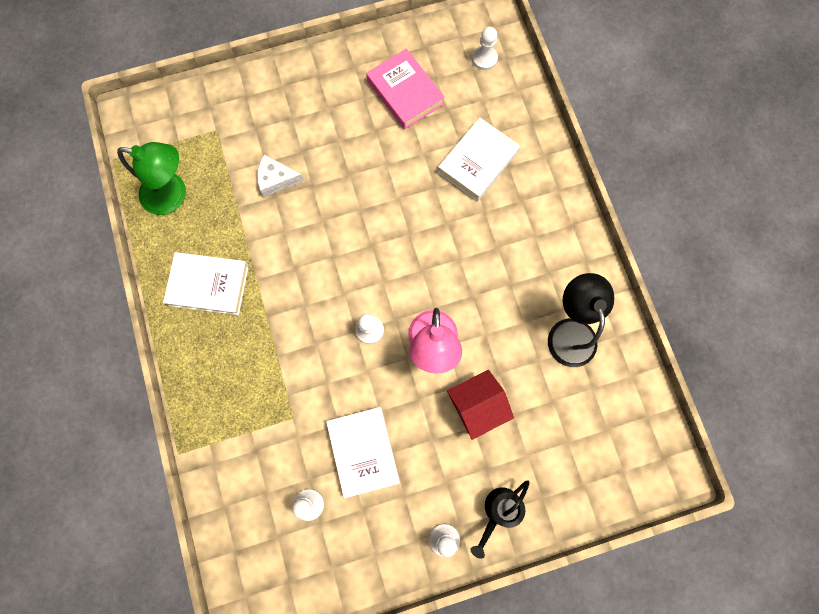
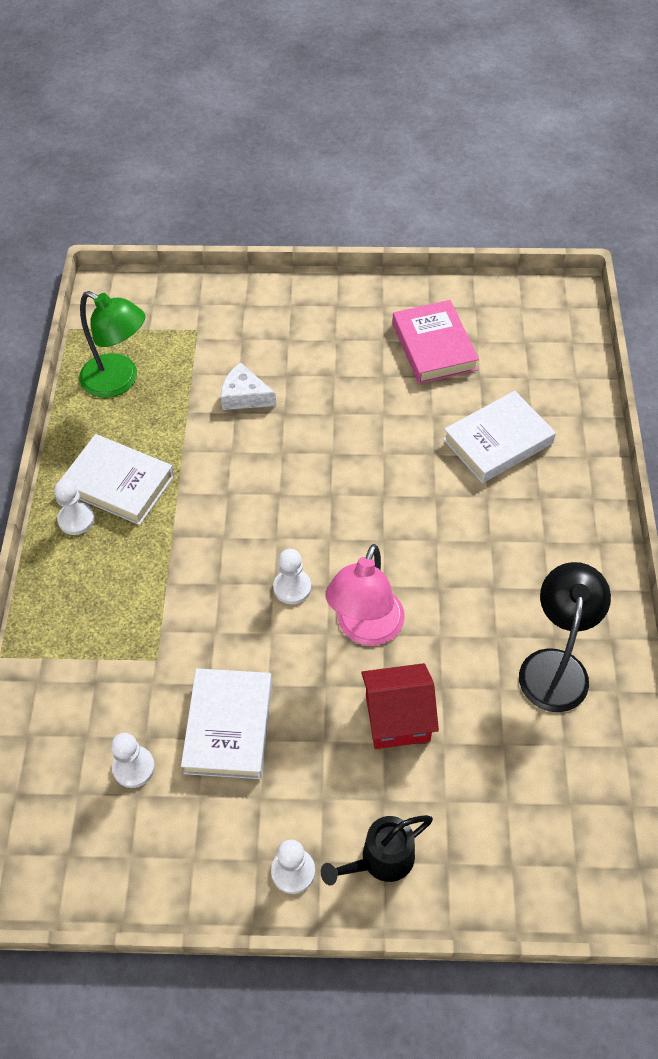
camera: 20 degrees right, 20 degrees down
(484, 59) = (544, 336): white pawn -> white pawn (76, 519)

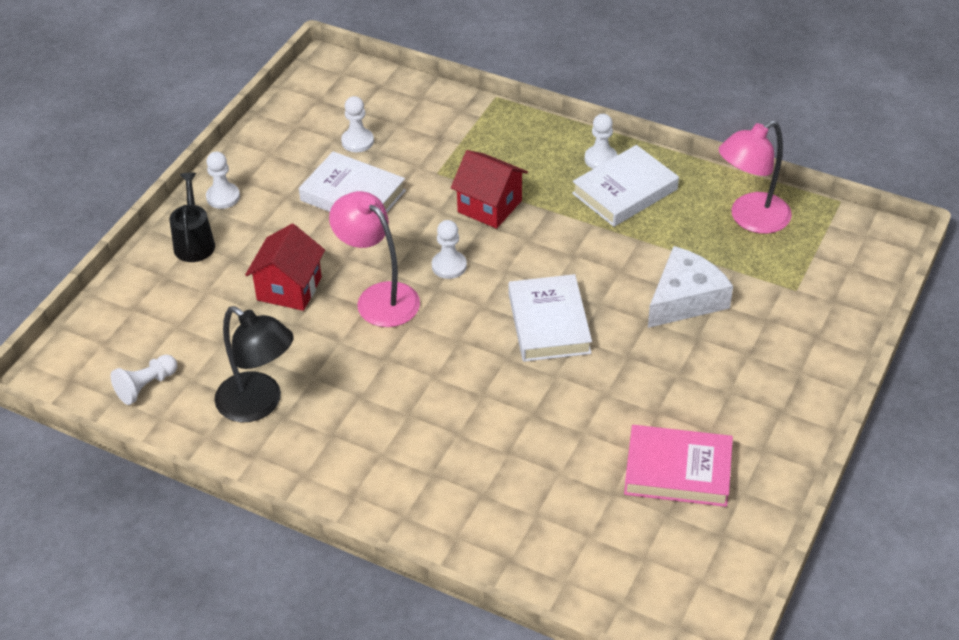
camera: 115 degrees right, 10 degrees down
(119, 381) = (750, 219): green lamp -> pink lamp
(189, 588) = (489, 206): none -> red house
(244, 396) = (685, 299): white cheese -> white cheese, size x1.52
(498, 441) = (518, 470): white book -> white book (549, 323)
(599, 784) = (146, 386): none -> white pawn

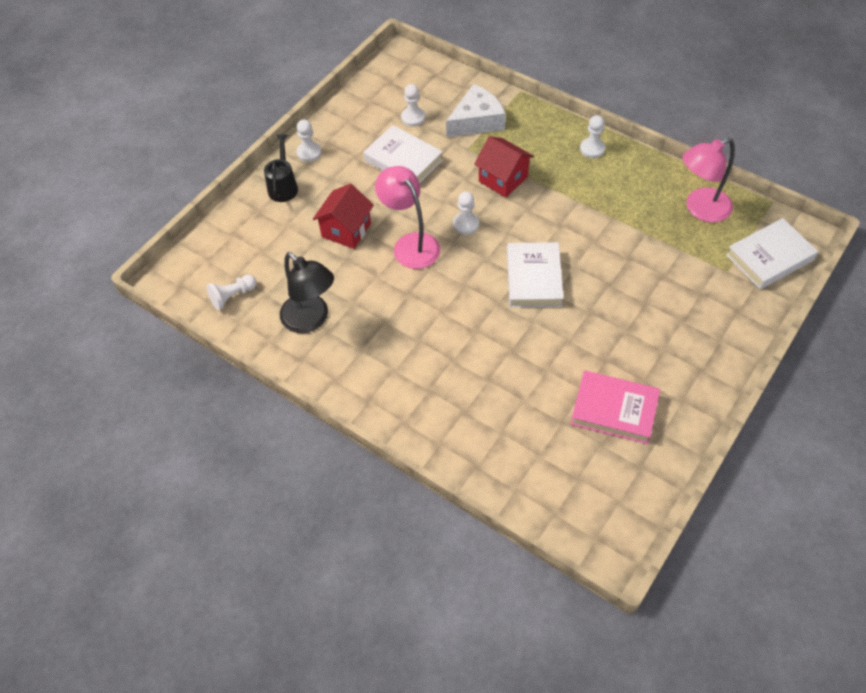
camera: 10 degrees right, 10 degrees up
(625, 191) = (607, 177): white book -> white book (769, 257)
(685, 299) = (640, 269): white cheese -> white cheese (477, 121)

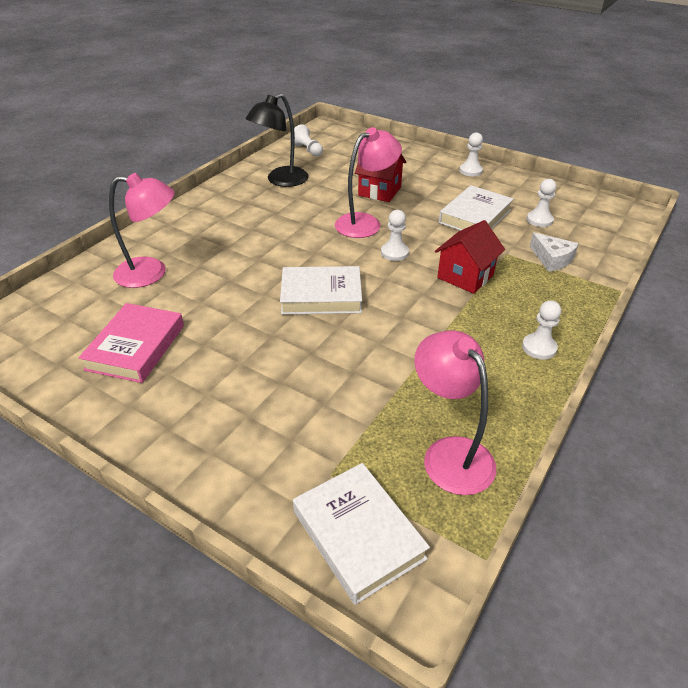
camera: 85 degrees right, 15 degrees down
(283, 186) = (427, 162): black watering can -> none
(477, 121) = (552, 259): white cheese -> white cheese, size x0.66
(500, 419) = (151, 273): none -> pink lamp

